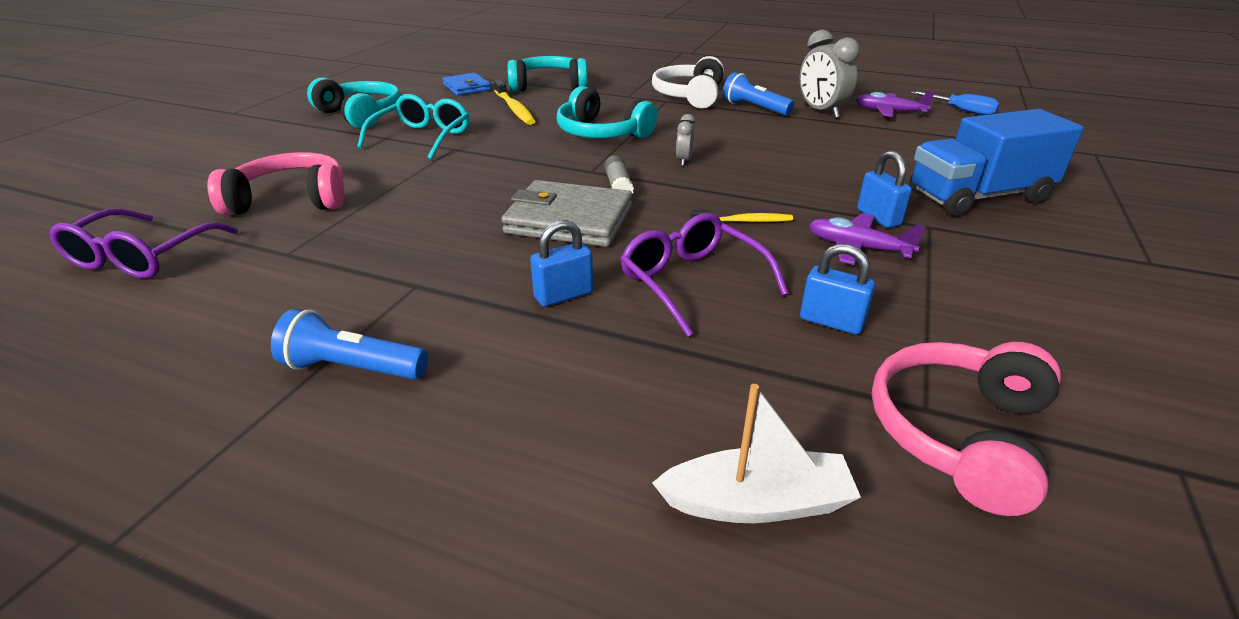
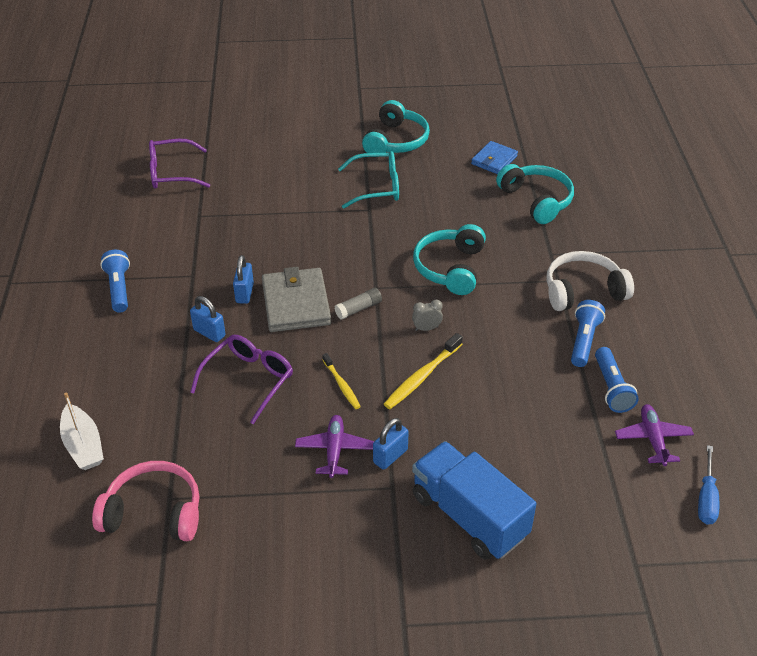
camera: 65 degrees right, 10 degrees up
(291, 200) = (255, 184): pink headphones -> none
(514, 109) = (466, 204): yellow toothbrush -> yellow toothbrush (422, 377)
(821, 111) = (612, 388): grey clock -> blue flashlight
(831, 322) = (234, 449): blue padlock -> blue padlock (244, 293)

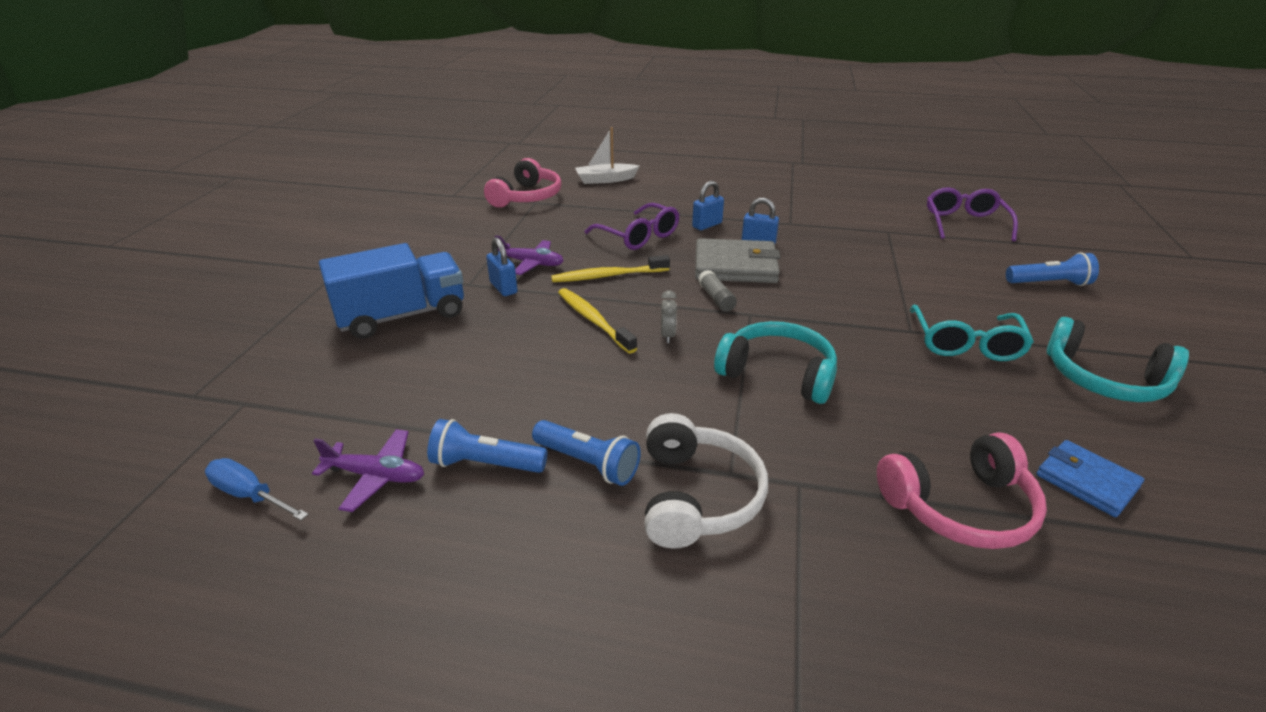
camera: 105 degrees right, 10 degrees down
(119, 288) = (777, 195): blue flashlight -> blue flashlight (1049, 283)
(341, 385) = (608, 276): yellow toothbrush -> yellow toothbrush, size x1.55
(536, 200) = (960, 507): turquoise headphones -> pink headphones

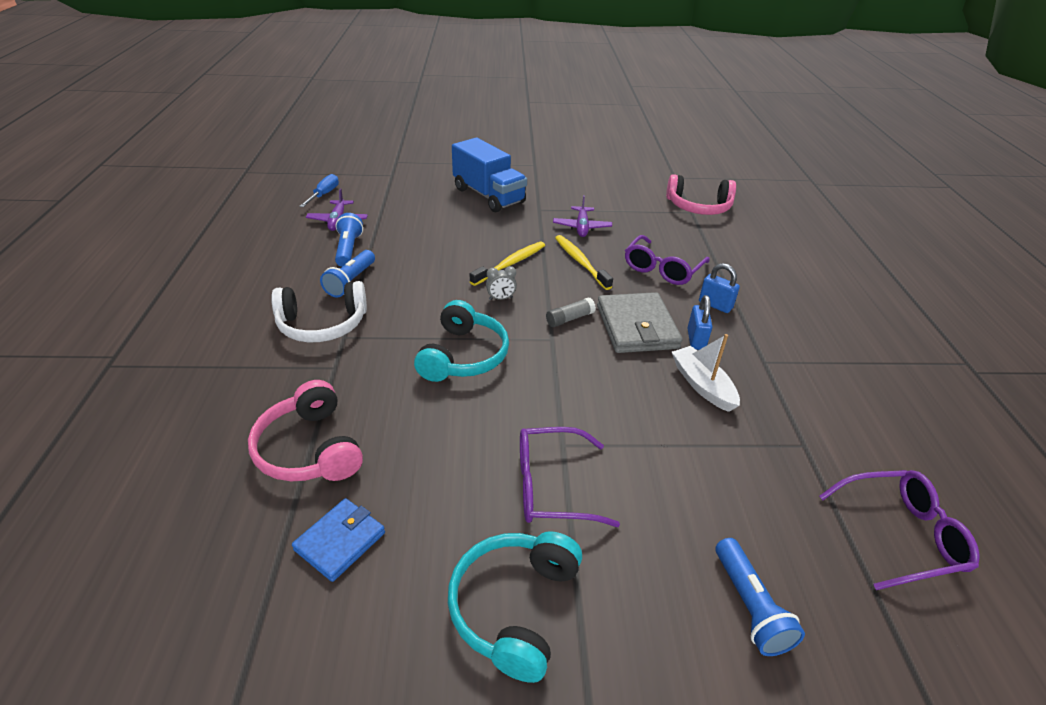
camera: 75 degrees right, 5 degrees up
(503, 288) = (540, 222): blue padlock -> none
(605, 180) = (772, 238): white boat -> white boat (702, 385)
(965, 344) = (551, 486): turquoise glasses -> purple glasses

